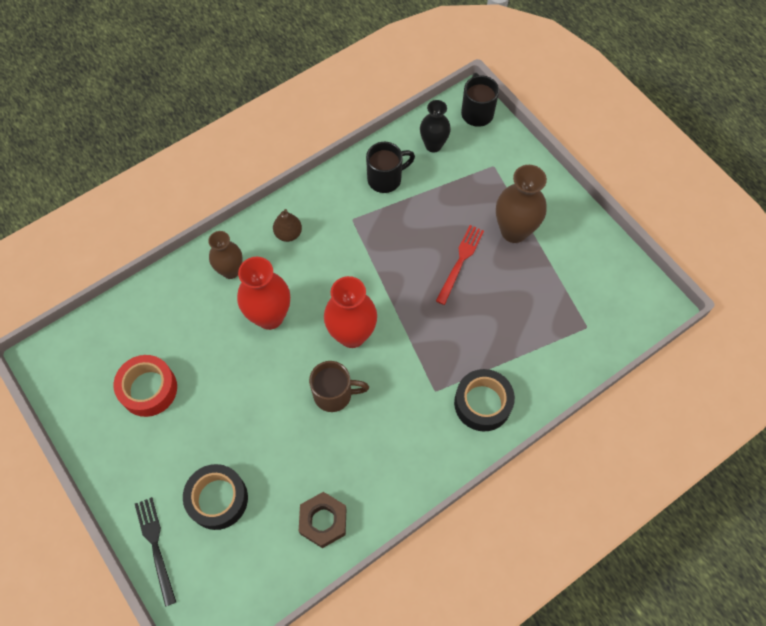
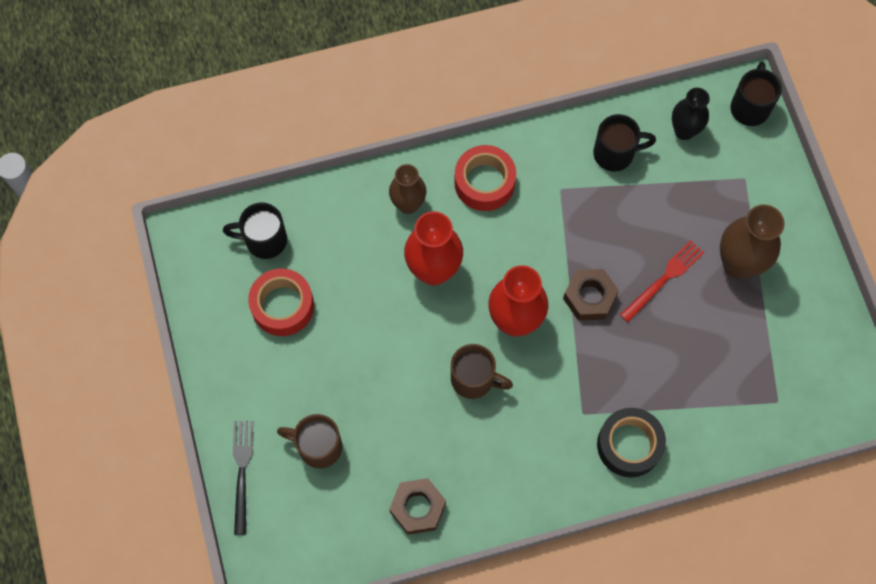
camera: 20 degrees right, 5 degrees up
(115, 339) = (264, 240): none -> black mug
(218, 499) = (318, 446): black tape -> brown mug
(288, 234) = (484, 183): brown pear -> red tape
(406, 296) = (589, 297): none -> brown nut

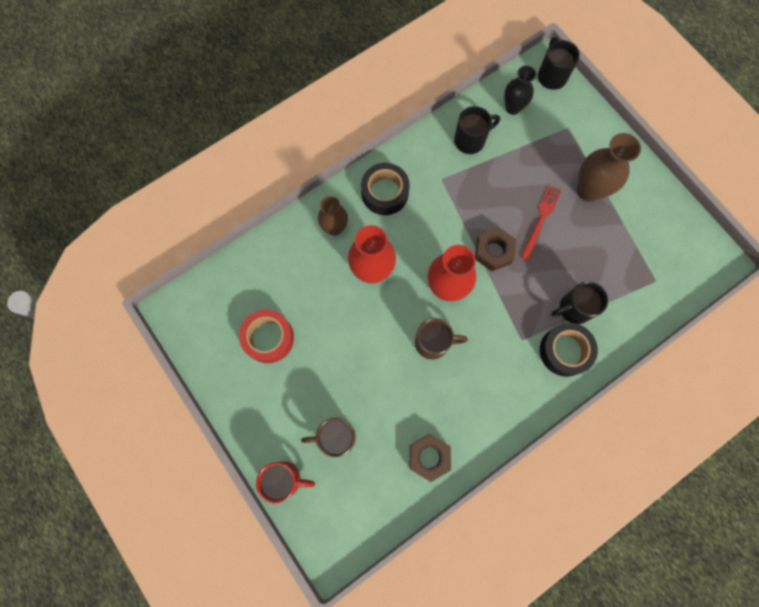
camera: 20 degrees left, 5 degrees up
(242, 472) = (285, 479): black fork -> red mug
(264, 240) = (236, 292): black mug -> black mug (573, 308)
(484, 183) = (385, 193): red tape -> black tape

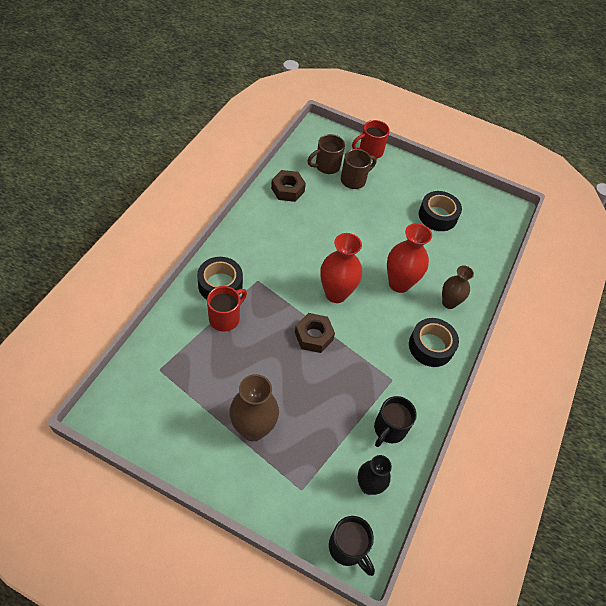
camera: 145 degrees right, 20 degrees down
(268, 338) = (437, 216): red tape -> black tape
(433, 343) = (324, 254): brown mug -> brown mug (326, 166)
(541, 220) = (286, 380): red fork -> none
(573, 308) = (225, 318): black mug -> red mug

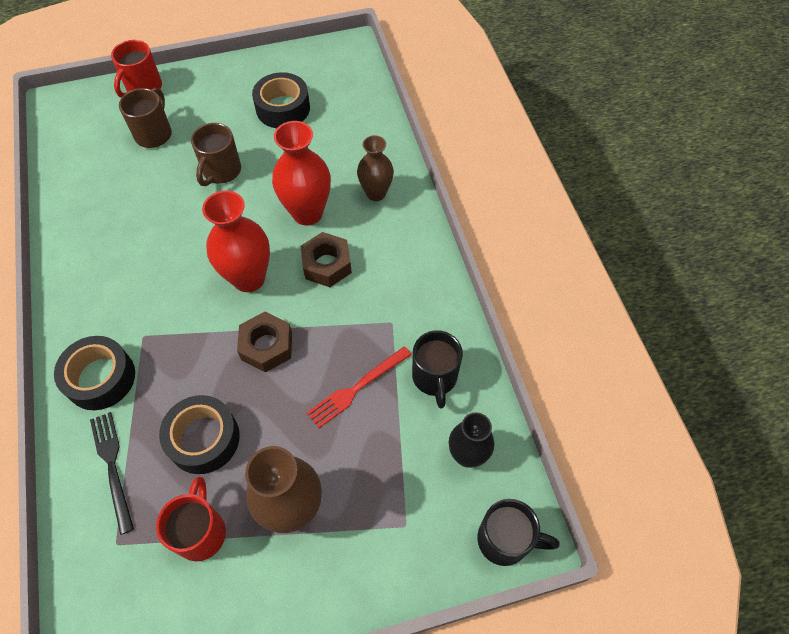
camera: 35 degrees left, 5 degrees up
(189, 332) = (113, 467): none -> black fork
(225, 318) = (143, 412): red mug -> red mug (201, 532)
(287, 190) = (83, 202): brown nut -> brown nut (327, 264)
(326, 166) = (106, 140): brown mug -> brown mug (221, 171)
(341, 398) = (357, 388): none -> red fork
(431, 346) = (398, 254): black tape -> black tape (203, 439)

